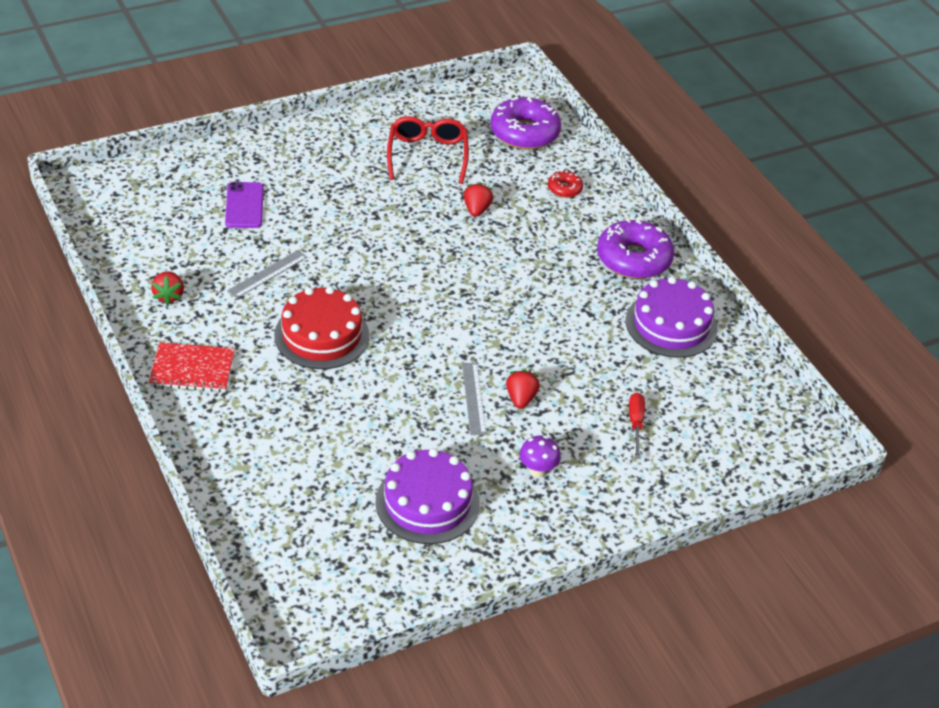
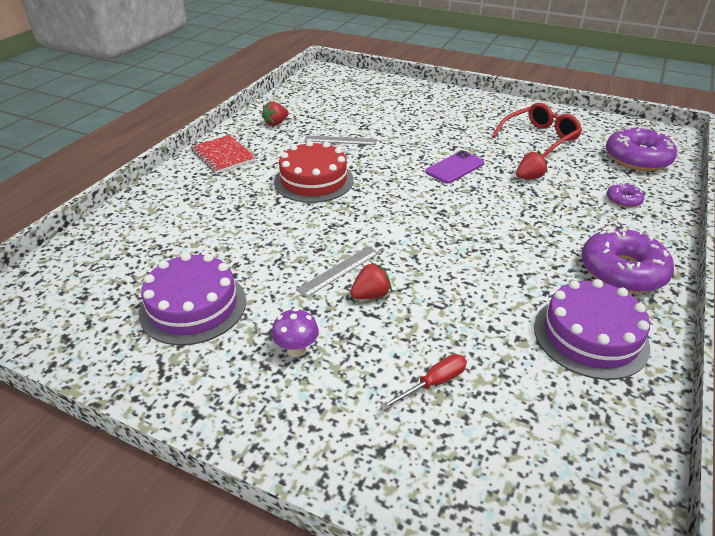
camera: 55 degrees right, 5 degrees down
(244, 205) = (385, 110): purple phone -> purple phone (455, 167)
(564, 189) = (623, 200): red donut -> purple donut

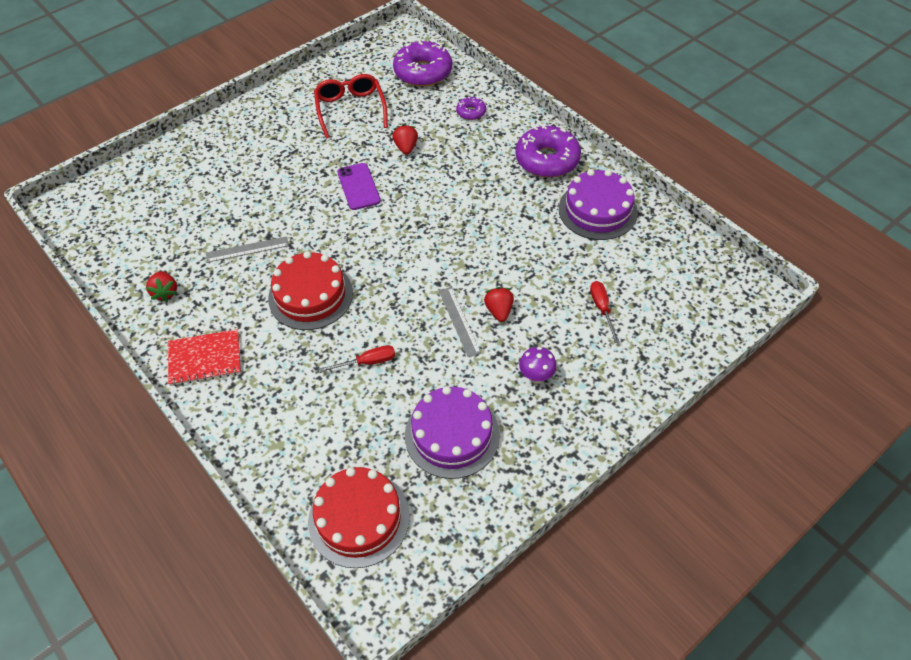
camera: 65 degrees left, 15 degrees up
(84, 275) = (359, 518): none -> red cake
(257, 230) = (367, 362): none -> red screwdriver
(340, 140) = (247, 249): grey ruler -> grey ruler turned 45 degrees clockwise

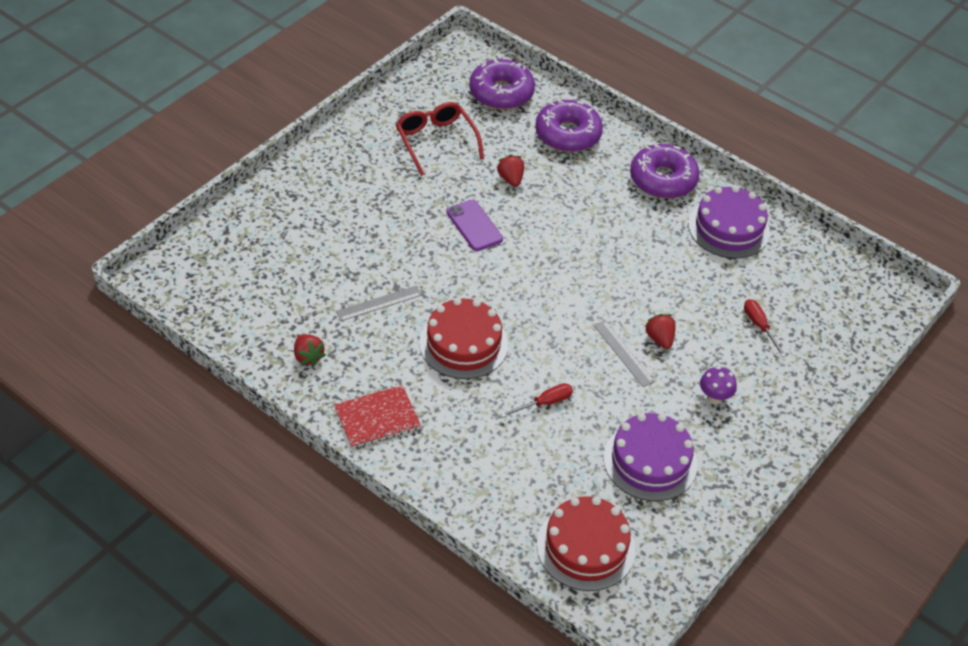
camera: 15 degrees left, 5 degrees down
(471, 112) = (567, 134): purple donut -> purple donut, size x2.06

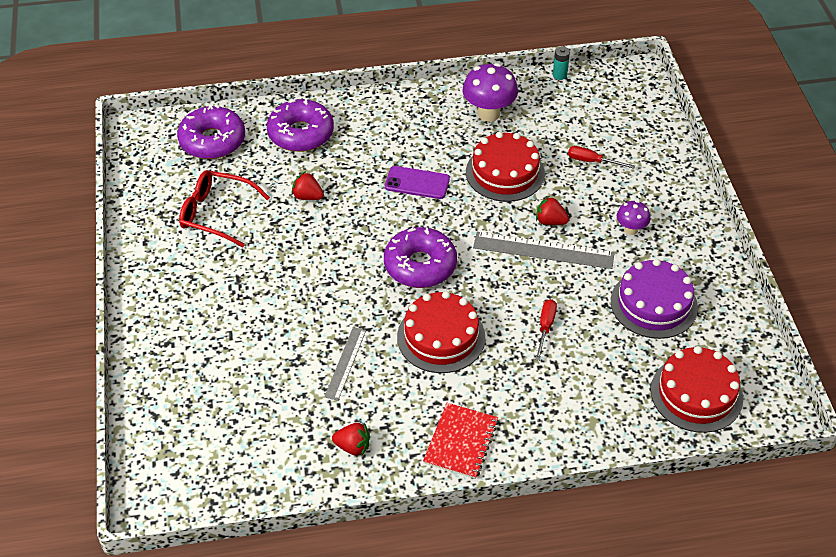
camera: 45 degrees left, 0 degrees up
(474, 225) = (330, 250): purple phone -> purple phone (417, 183)
(623, 353) = (543, 250): grey ruler -> grey ruler, size x1.66
(663, 179) = (405, 114): purple donut -> purple donut (420, 265)
(677, 278) = (505, 173): none -> red cake
(729, 228) = (488, 113): purple cake -> purple mushroom
(831, 245) = (559, 75): none -> turquoise battery

